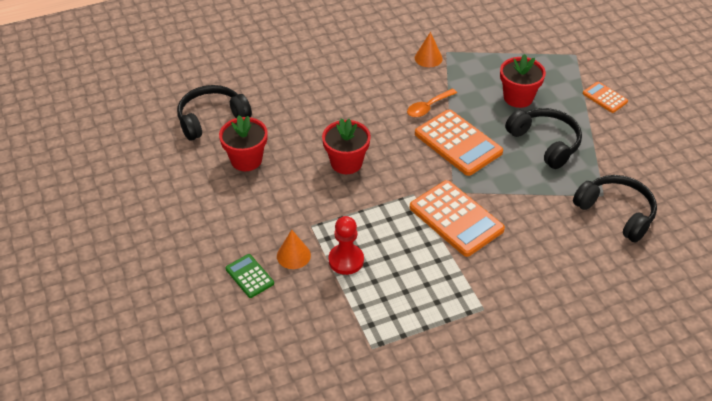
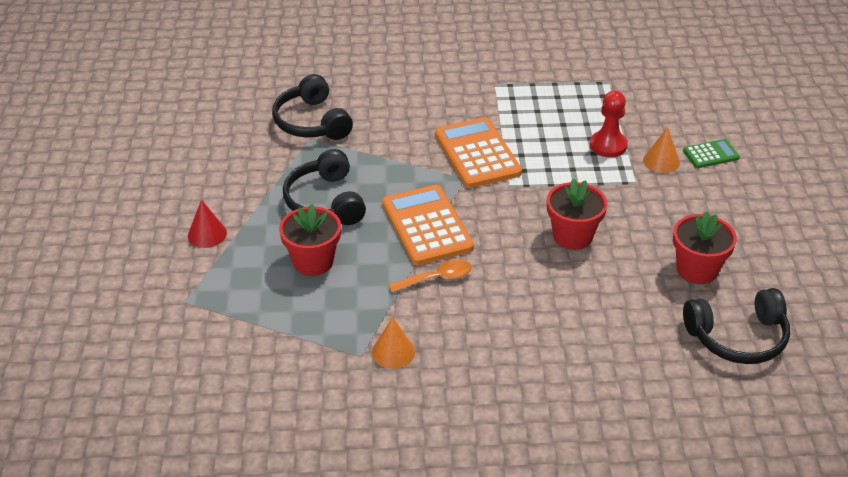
camera: 160 degrees left, 5 degrees down
(249, 276) = (711, 154): green calculator -> green calculator turned 90 degrees counterclockwise
(605, 97) = (207, 234): orange calculator -> red cone

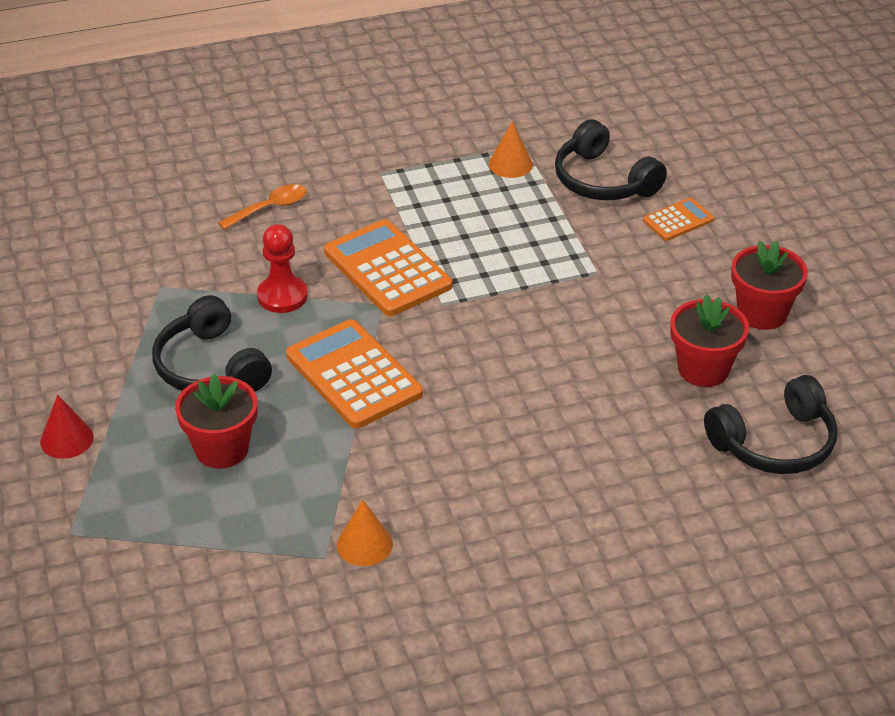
camera: 15 degrees left, 0 degrees up
(311, 122) = (155, 263): black headphones -> black headphones (603, 181)
(437, 278) = (388, 440): orange spoon -> orange spoon (270, 208)
(572, 236) = (541, 355): red flower pot -> red flower pot (762, 313)
(608, 145) = (549, 230): red pawn -> red pawn (282, 296)
(661, 161) = (621, 239): orange cone -> orange cone (510, 164)
(711, 154) = (678, 220): green calculator -> orange calculator

